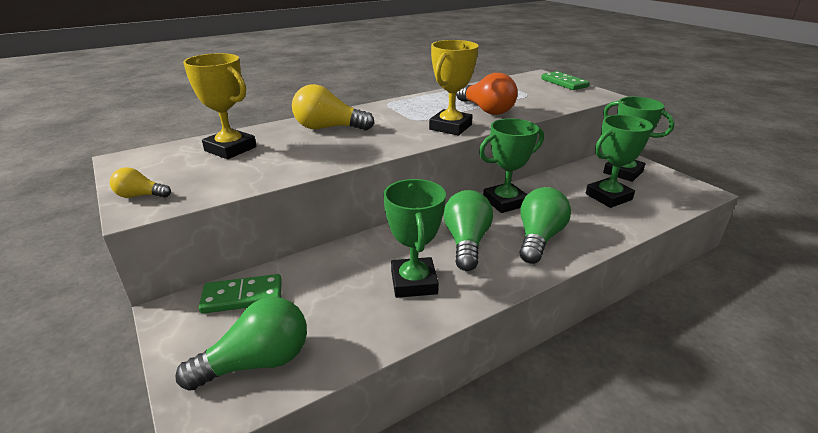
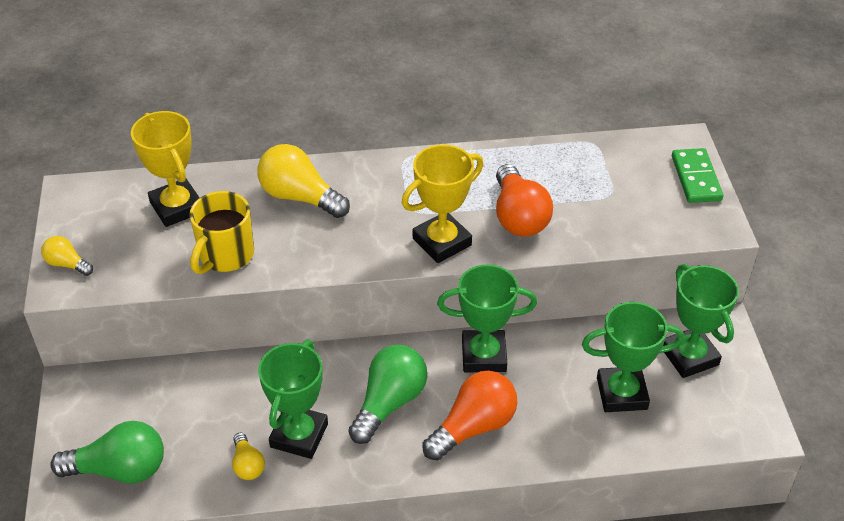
camera: 25 degrees right, 15 degrees up
(242, 296) = (137, 391): green domino -> none
(292, 163) = (225, 255): none -> yellow mug
(385, 316) = (247, 465): none -> yellow light bulb
(538, 238) = (473, 427): green light bulb -> orange light bulb

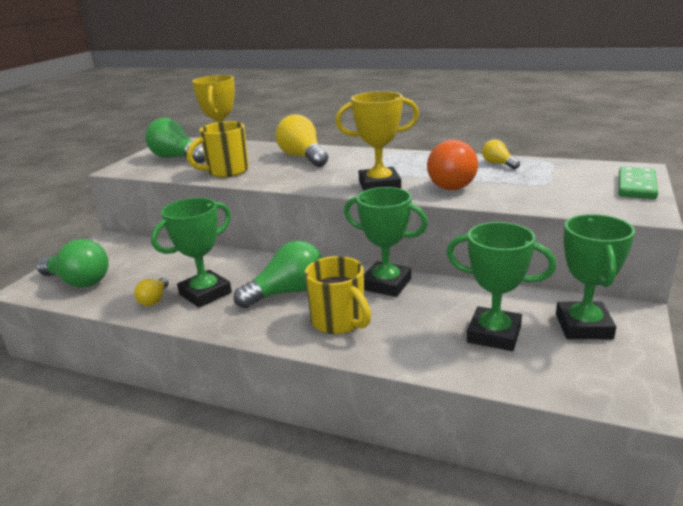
camera: 30 degrees right, 20 degrees down
(67, 264) = (136, 162): yellow light bulb -> yellow light bulb (498, 164)
(119, 238) = (177, 158): none -> green light bulb
(473, 427) = (339, 322): orange light bulb -> yellow mug

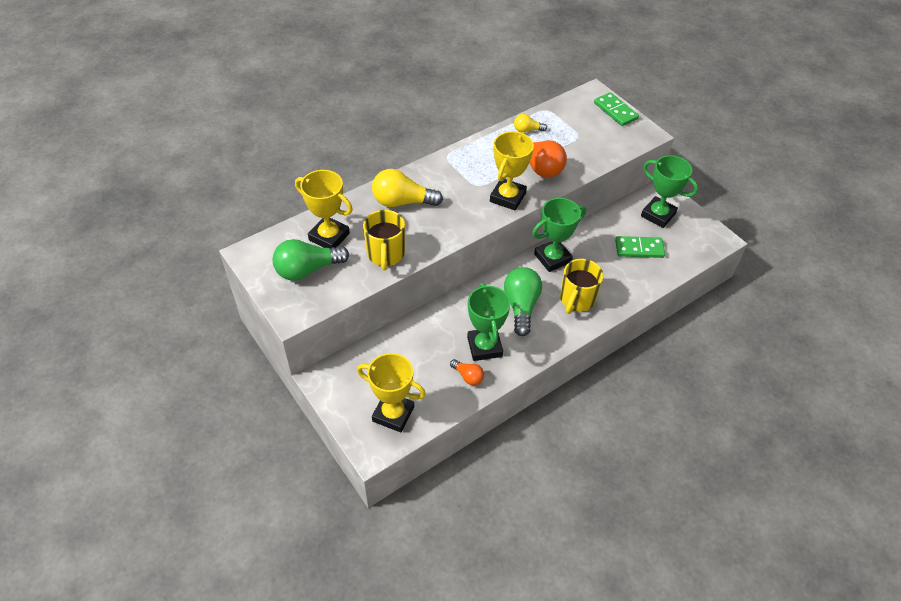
camera: 60 degrees left, 25 degrees up
(79, 281) = (393, 414): green light bulb -> yellow trophy
(154, 299) = (468, 376): yellow light bulb -> orange light bulb
(339, 322) = (576, 299): yellow mug -> yellow mug turned 120 degrees clockwise
(494, 334) = (639, 249): green trophy -> green domino

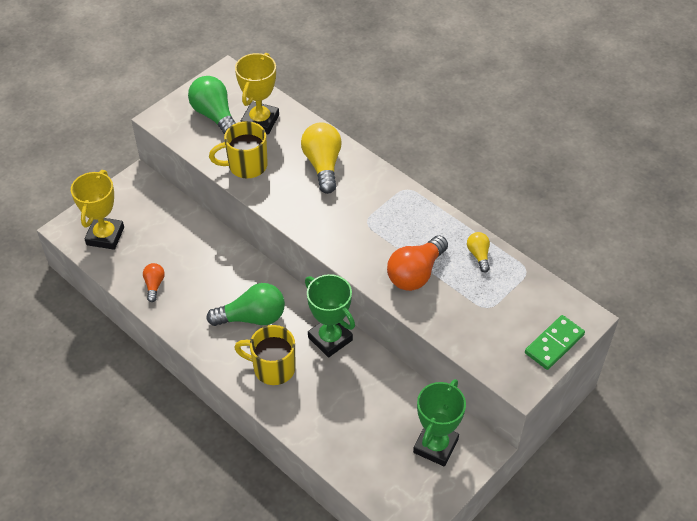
camera: 80 degrees right, 0 degrees up
(468, 376) = (154, 285): orange light bulb -> orange light bulb turned 150 degrees clockwise
(484, 347) = (193, 293): green trophy -> none
(507, 197) = (355, 251): yellow trophy -> none
(639, 249) = (368, 427): green domino -> none

